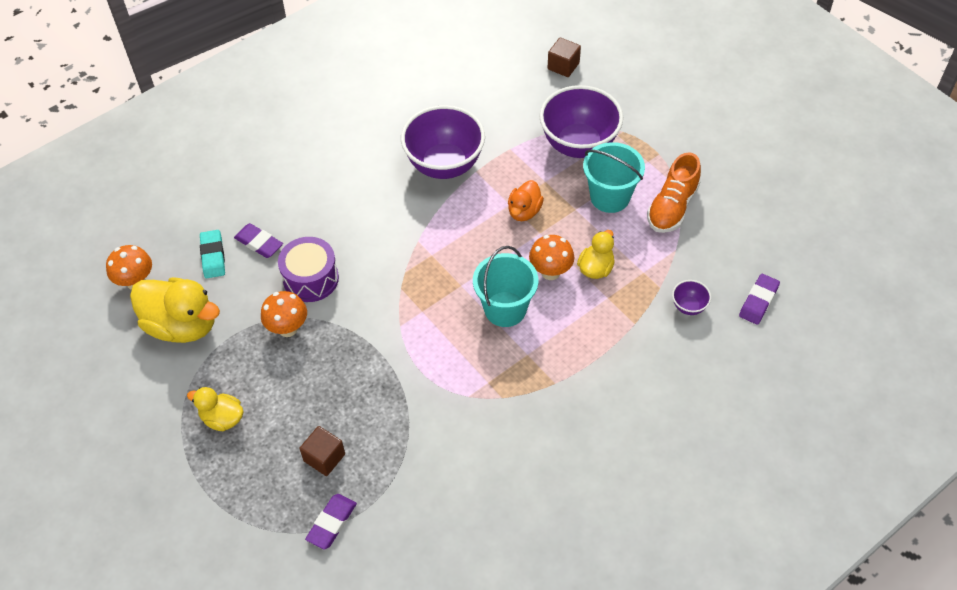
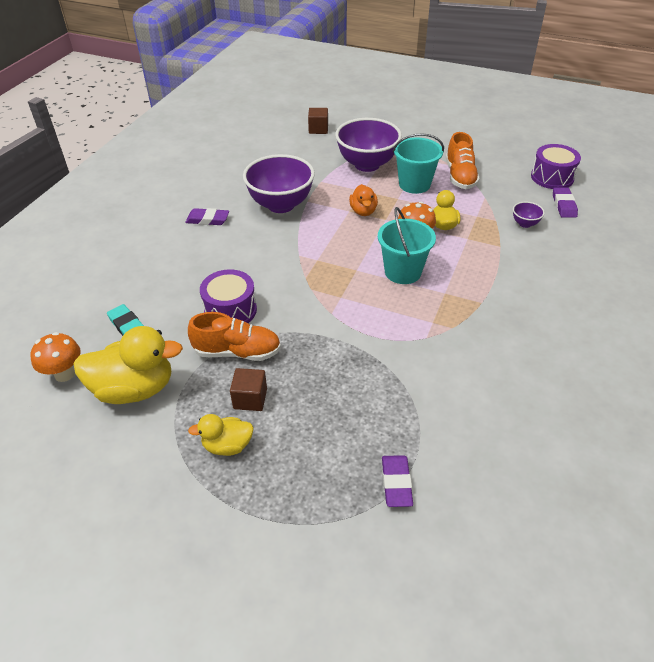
camera: 30 degrees left, 10 degrees down
(259, 243) = (165, 303): purple eraser -> purple eraser (207, 220)
(288, 328) = (237, 352): orange mushroom -> orange shoe
(324, 457) = (347, 434): brown cube -> brown cube (250, 399)
(782, 255) = (552, 177): none -> purple drum

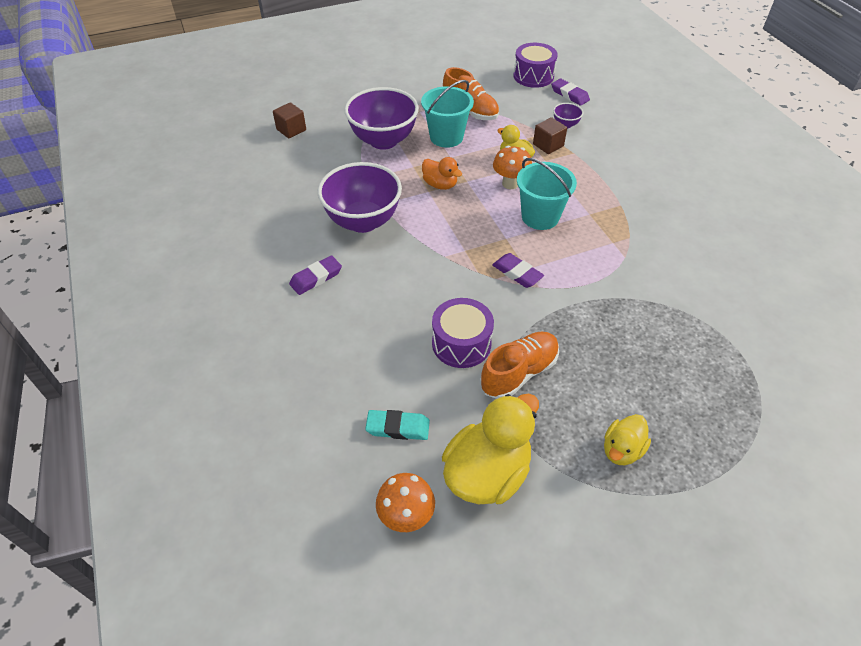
camera: 45 degrees left, 5 degrees up
(250, 399) = (583, 401): brown cube -> brown cube (548, 145)
(396, 483) = (750, 375): purple eraser -> purple eraser (517, 273)

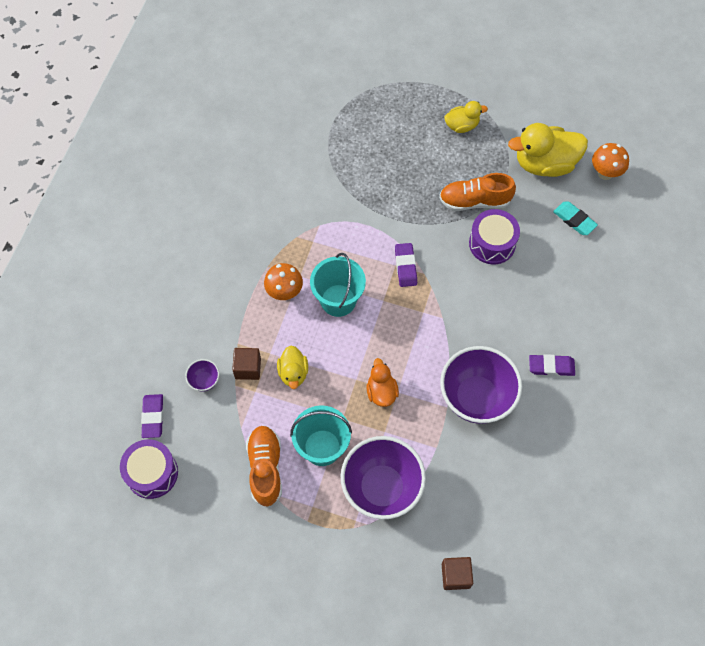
camera: 140 degrees left, 15 degrees up
(510, 184) = (325, 349): orange mushroom -> orange mushroom (284, 292)

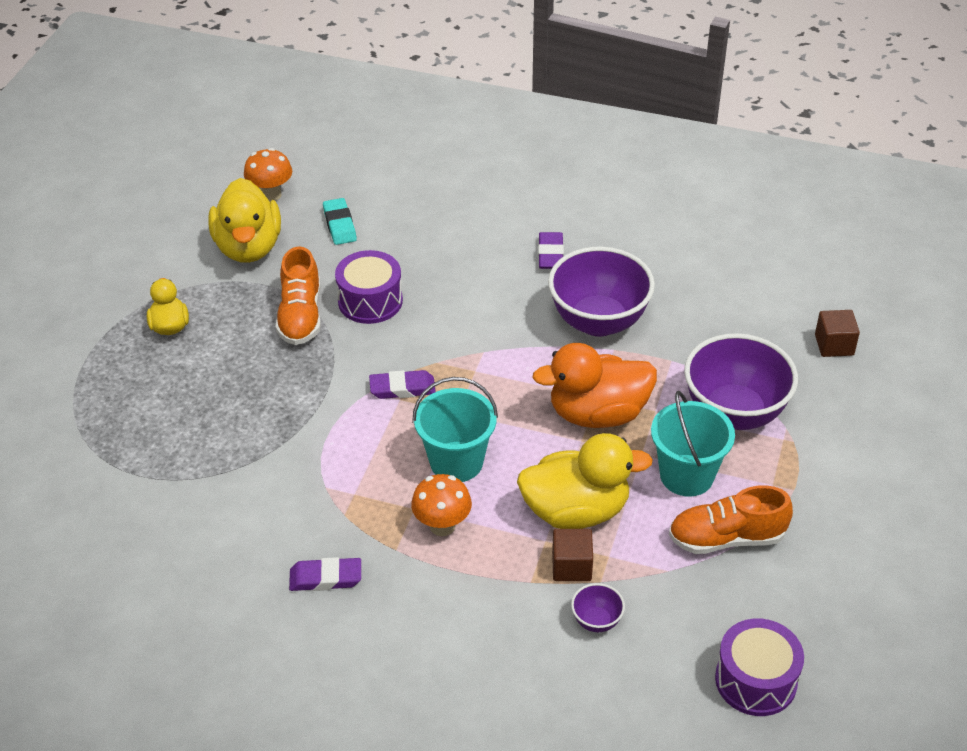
camera: 90 degrees left, 20 degrees down
(153, 417) = (663, 687): purple eraser -> purple eraser (325, 578)
(293, 373) = (576, 511): yellow duck -> yellow duck, size x1.83
(381, 392) = (597, 414): orange duck -> orange duck, size x1.83
(574, 220) = (340, 225): turquoise eraser -> turquoise eraser turned 60 degrees counterclockwise

